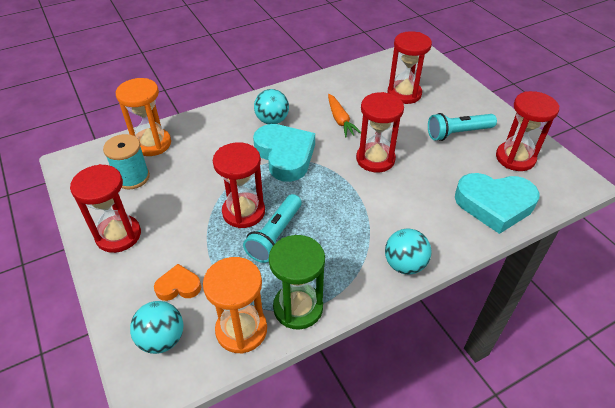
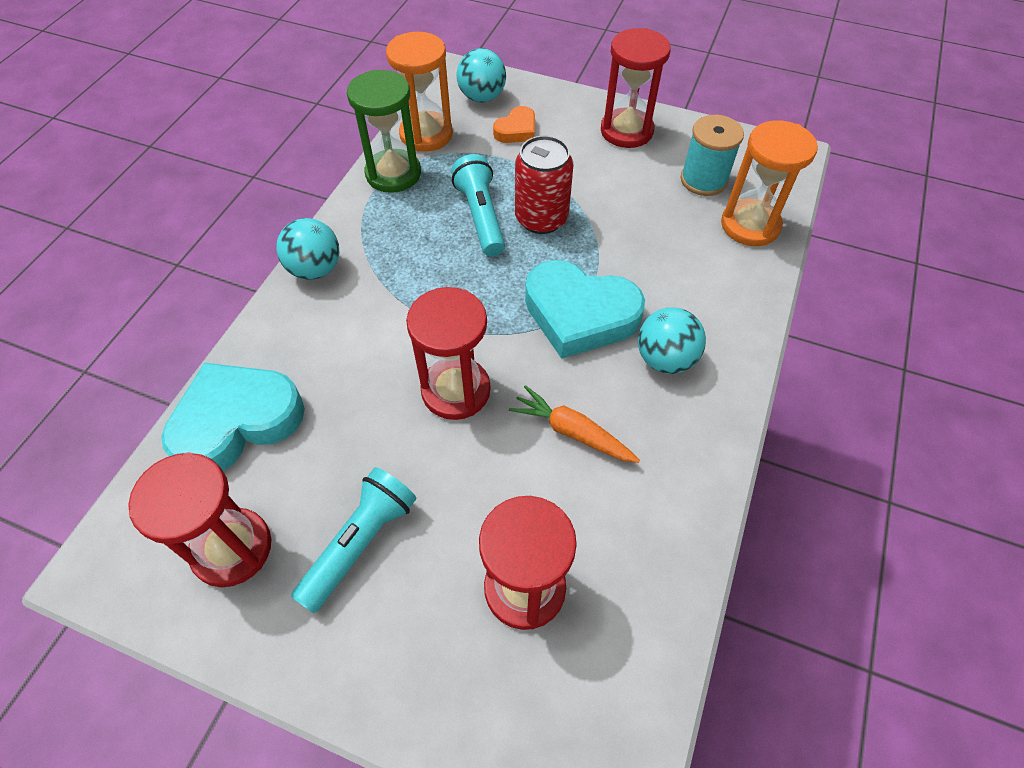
camera: 140 degrees right, 10 degrees up
(243, 212) = (541, 218): red hourglass -> red can

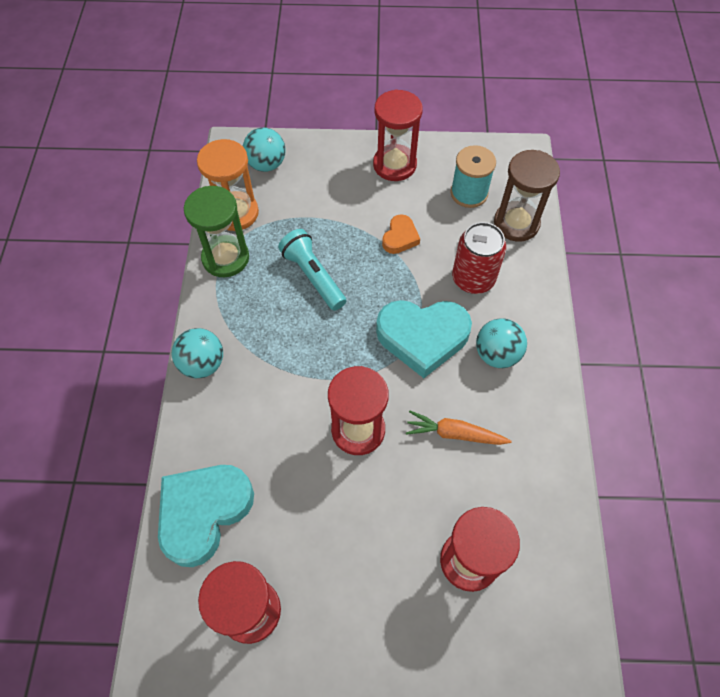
camera: 20 degrees left, 5 degrees up
(360, 543) = (342, 571): turquoise flashlight -> none
(516, 130) = (308, 188): orange heart -> orange heart (400, 237)
(541, 218) = (361, 264): red can -> red can (473, 279)
(750, 225) = (516, 223): orange hourglass -> brown hourglass

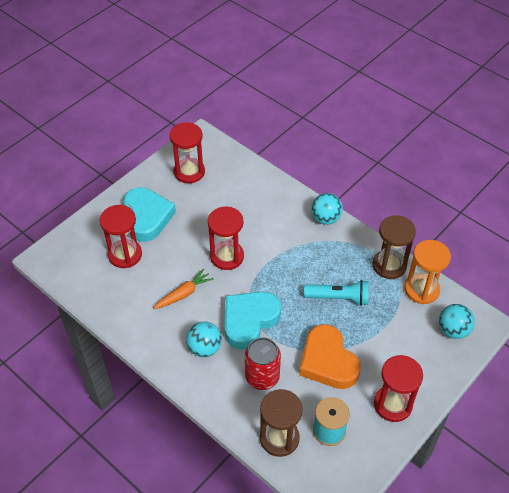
camera: 130 degrees right, 10 degrees down
(204, 512) = (246, 179): turquoise heart -> turquoise heart (147, 217)
(225, 258) = (389, 265): green hourglass -> brown hourglass
(400, 237) = (328, 361): orange heart -> orange heart, size x2.00

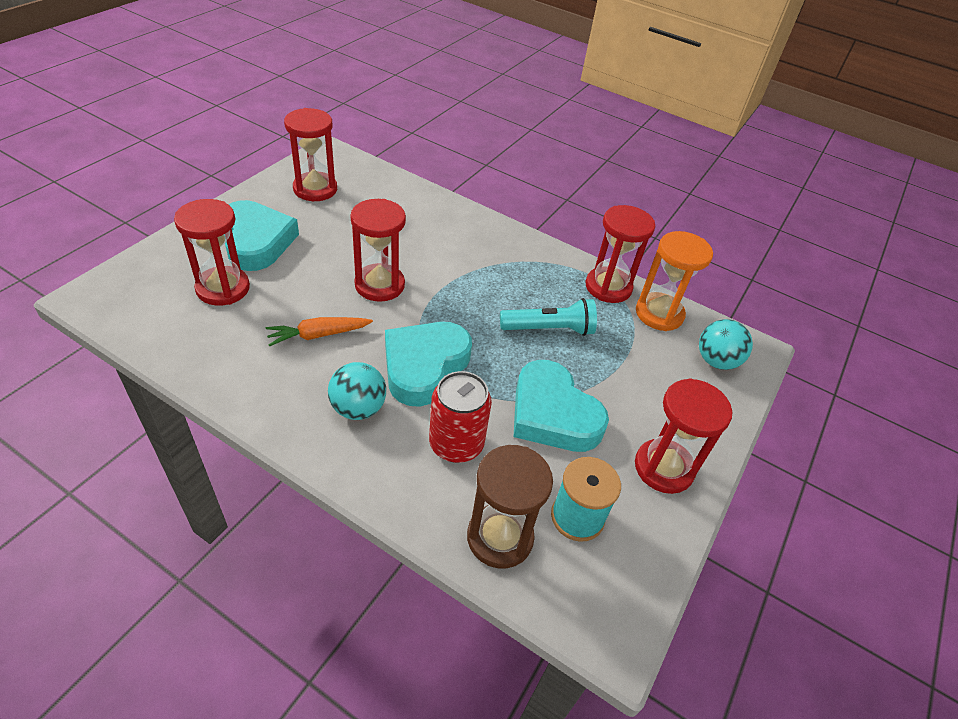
camera: 15 degrees left, 5 degrees down
(183, 294) = (318, 335): orange carrot -> orange carrot turned 150 degrees counterclockwise
(325, 218) = (510, 236): turquoise ball -> none
(328, 361) = (552, 414): orange heart -> turquoise heart
(389, 265) = (608, 287): brown hourglass -> red hourglass

